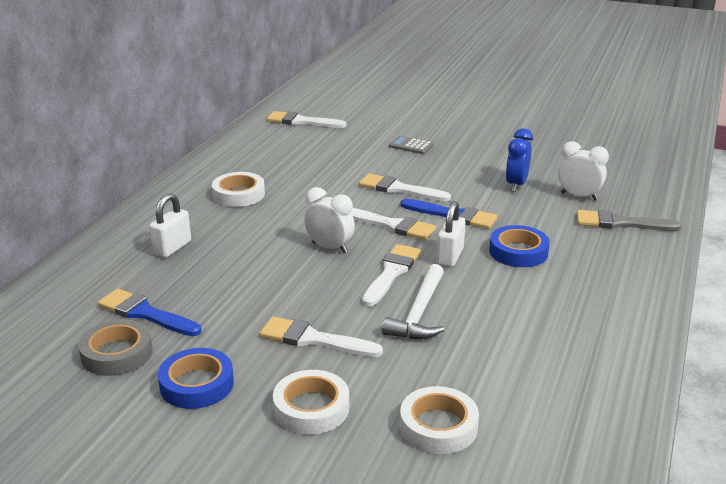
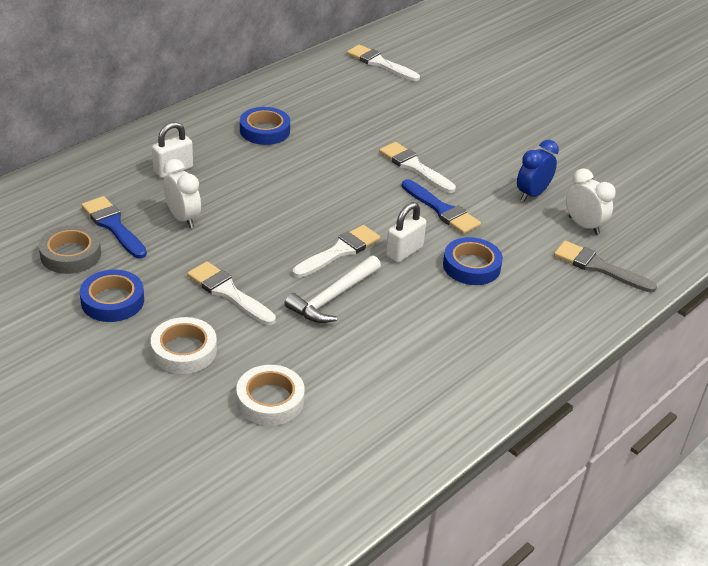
camera: 20 degrees right, 10 degrees up
(238, 194) = (265, 130): white tape -> blue tape
(329, 248) = (304, 210): white clock -> white clock (183, 218)
(391, 225) = (376, 203): white brush -> none
(411, 146) = (464, 121): grey calculator -> none

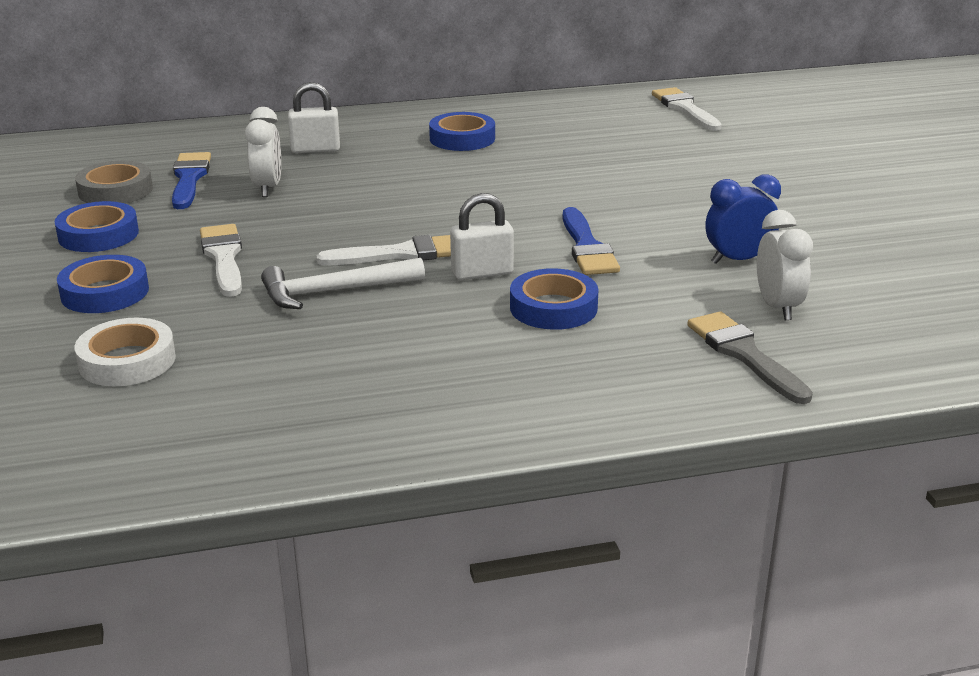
camera: 35 degrees right, 10 degrees down
(184, 350) = (105, 292): white tape -> blue tape
(414, 167) = (605, 202): white brush -> none

